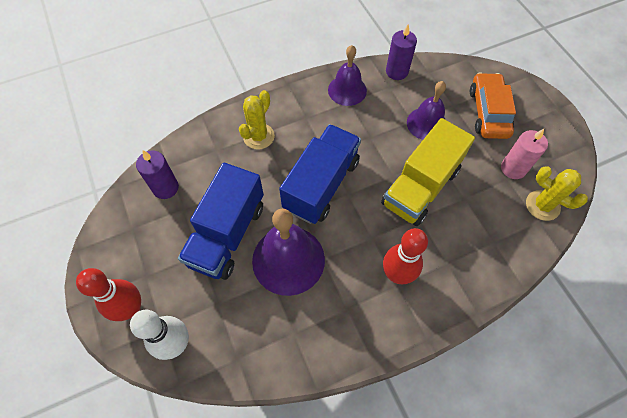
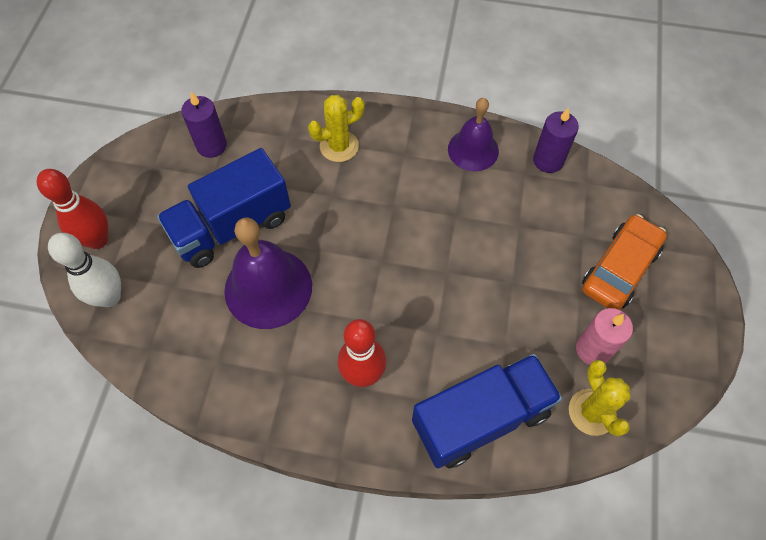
camera: 35 degrees right, 0 degrees up
(321, 185) = (362, 234): blue truck -> blue truck (481, 418)
(420, 187) = (465, 302): yellow truck -> none
(426, 123) = (533, 238): purple bell -> none

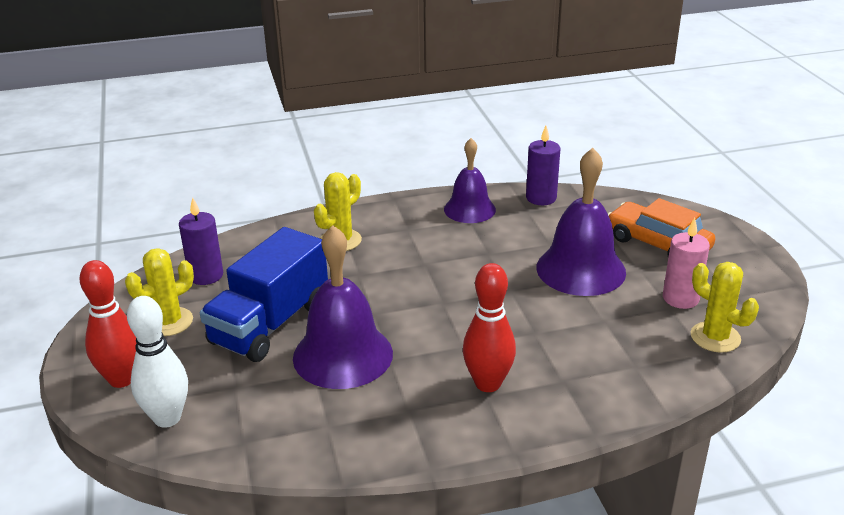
camera: 25 degrees left, 30 degrees down
(159, 190) = (169, 322): none -> yellow cactus
(481, 418) = (624, 375): blue truck -> none
(525, 272) = (581, 269): none -> purple bell
(619, 269) = (658, 243): orange car -> orange car turned 60 degrees counterclockwise

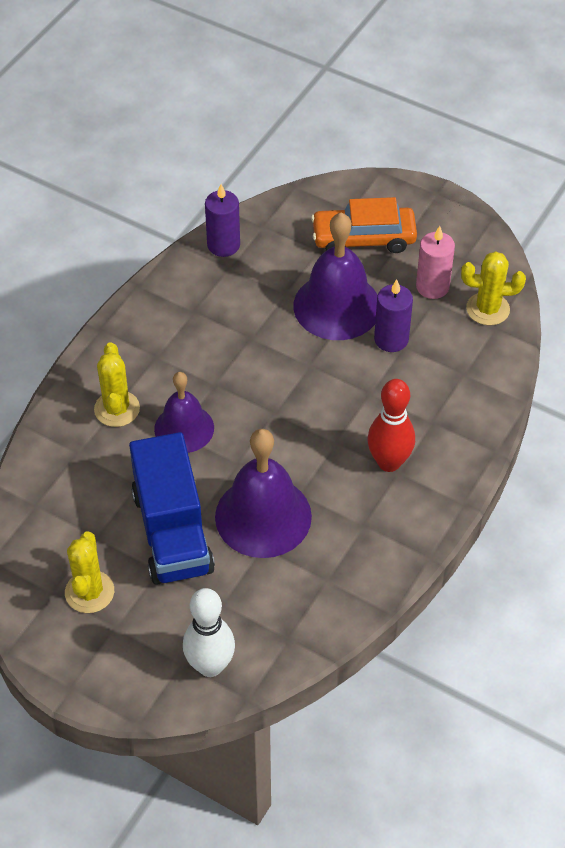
camera: 45 degrees left, 20 degrees up
(121, 379) = (129, 666): red bowling pin -> none
(206, 275) = (53, 527): purple candle -> purple candle (391, 339)
(469, 209) = (180, 298): purple bell -> purple bell (184, 428)

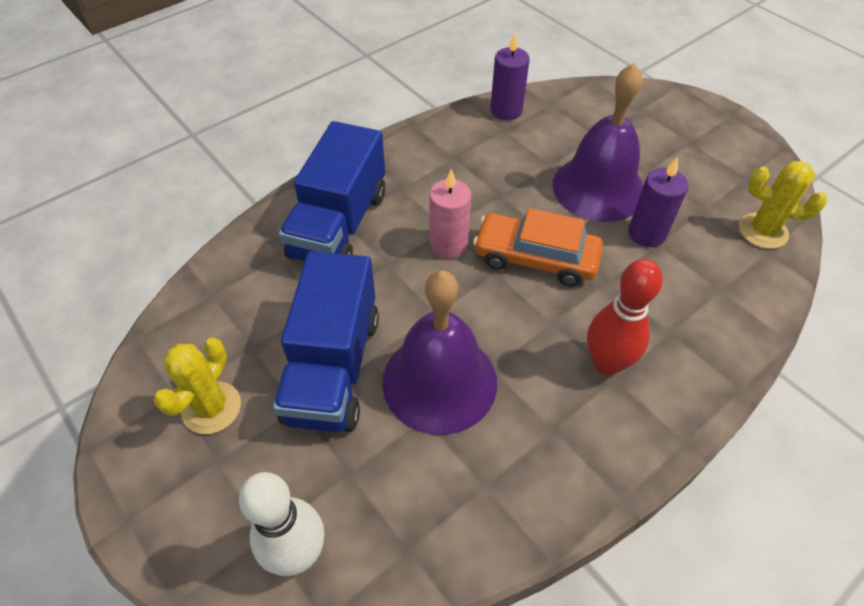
camera: 20 degrees right, 0 degrees up
(117, 409) = (339, 225): yellow cactus -> blue truck
(184, 428) = (396, 262): purple bell -> none
(363, 238) = (645, 135): orange car -> orange car (535, 258)
(432, 287) = (705, 195): pink candle -> pink candle (448, 245)

